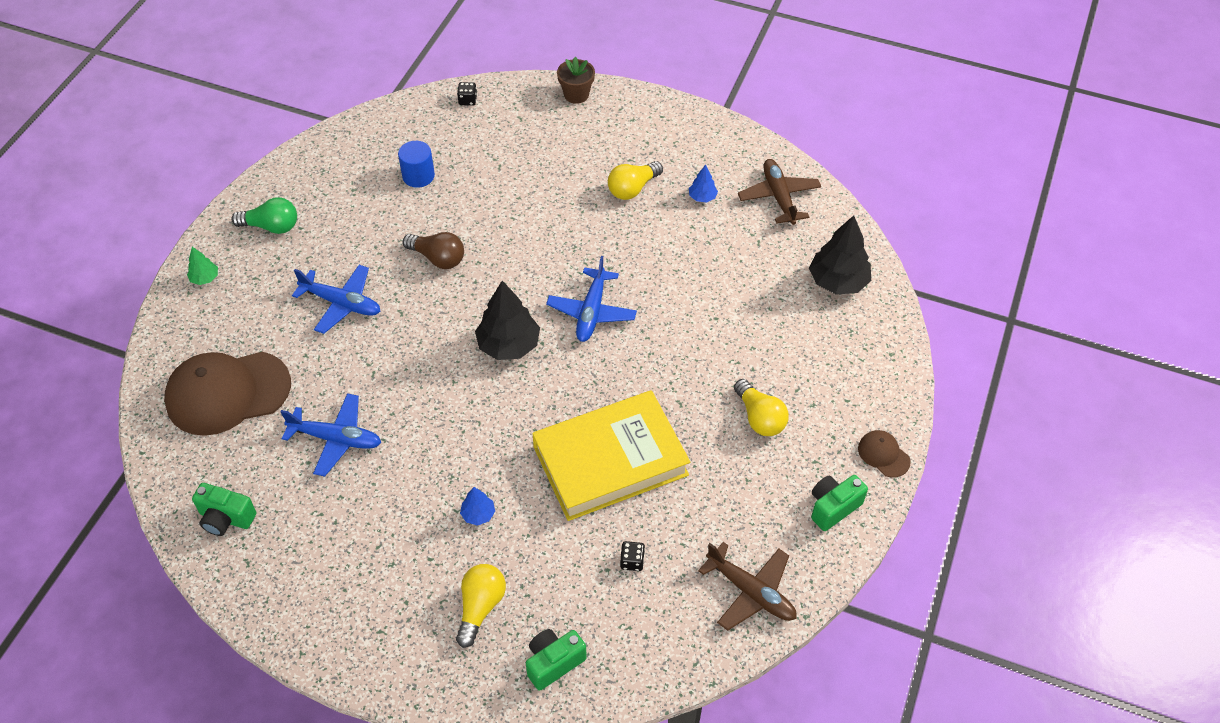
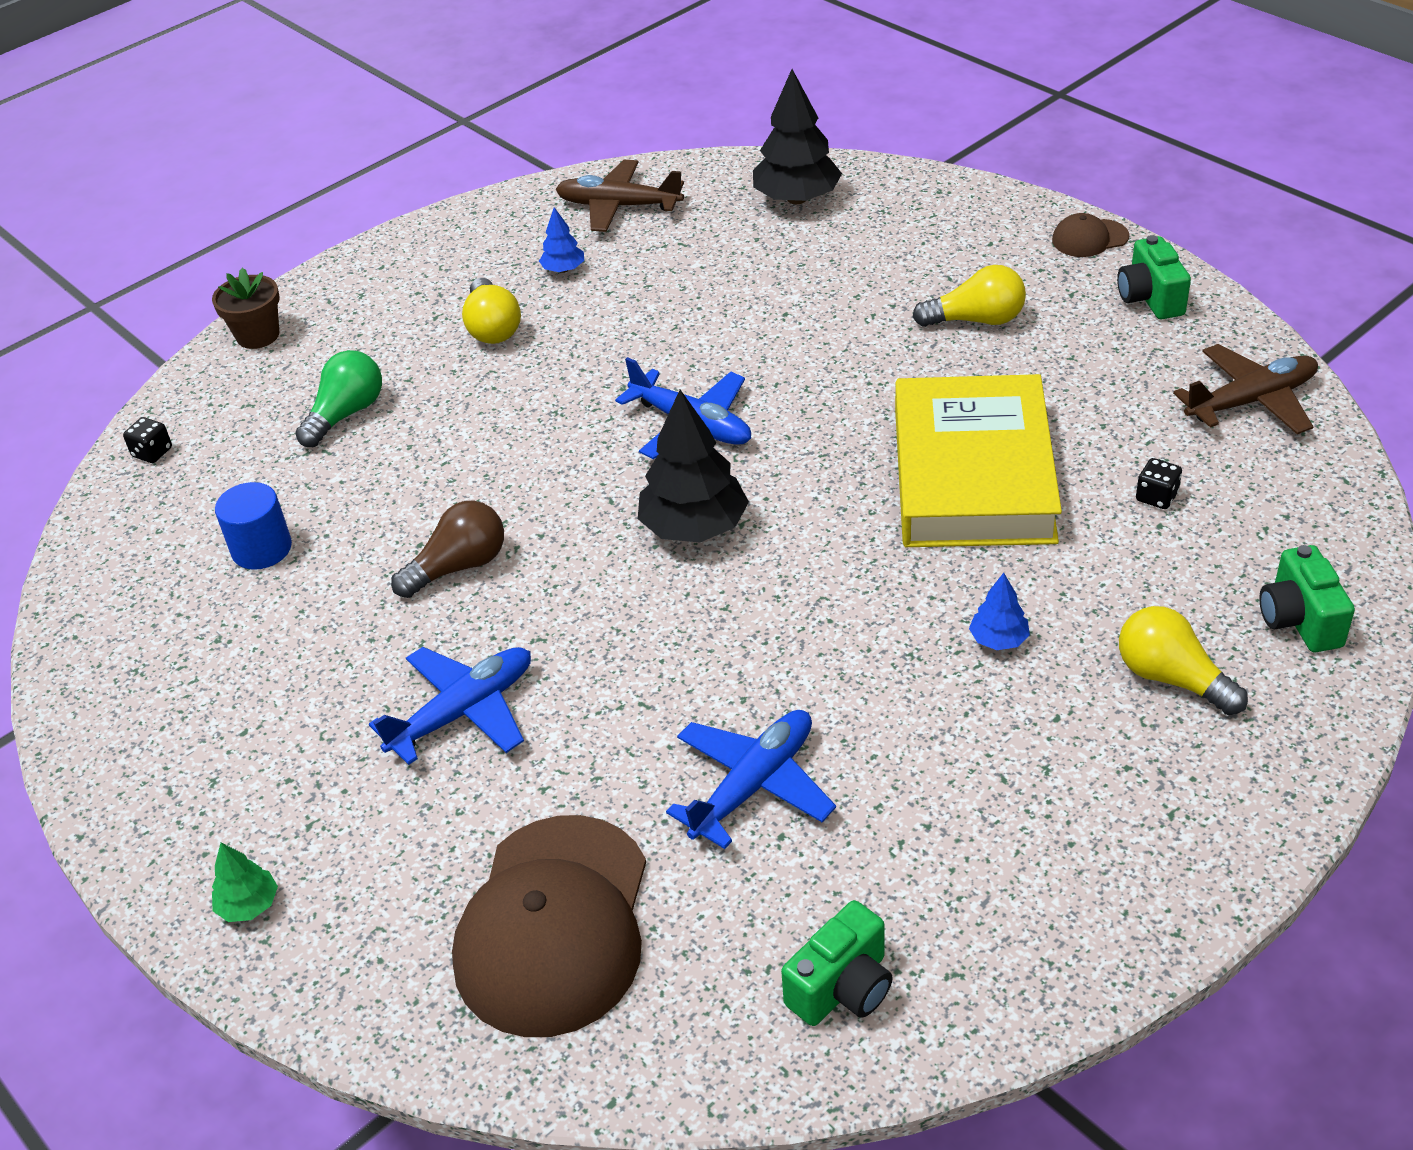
camera: 60 degrees left, 10 degrees down
(271, 226) = (205, 773): green light bulb -> green light bulb (346, 414)

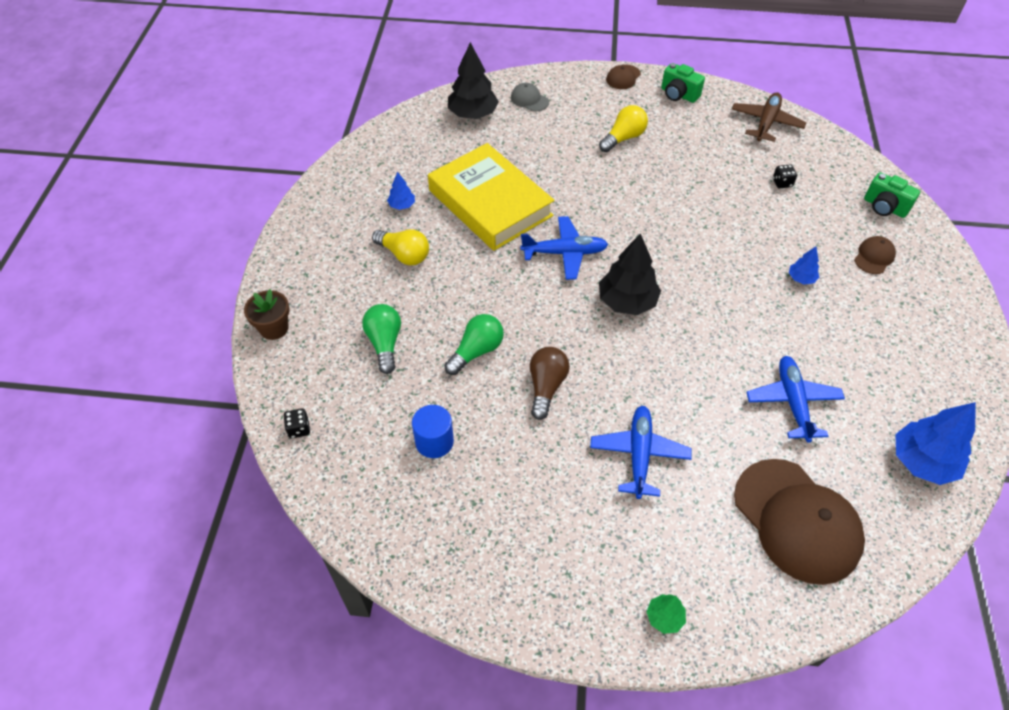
camera: 45 degrees left, 10 degrees up
(432, 480) = (476, 351): none -> green light bulb
(618, 206) = (388, 158): brown plane -> none
(842, 987) = (922, 462): green camera -> blue tree
(902, 212) = (529, 99): none -> grey cap
(973, 474) = (706, 211): yellow book -> yellow book (490, 203)
(1172, 678) = (874, 257): yellow light bulb -> brown cap

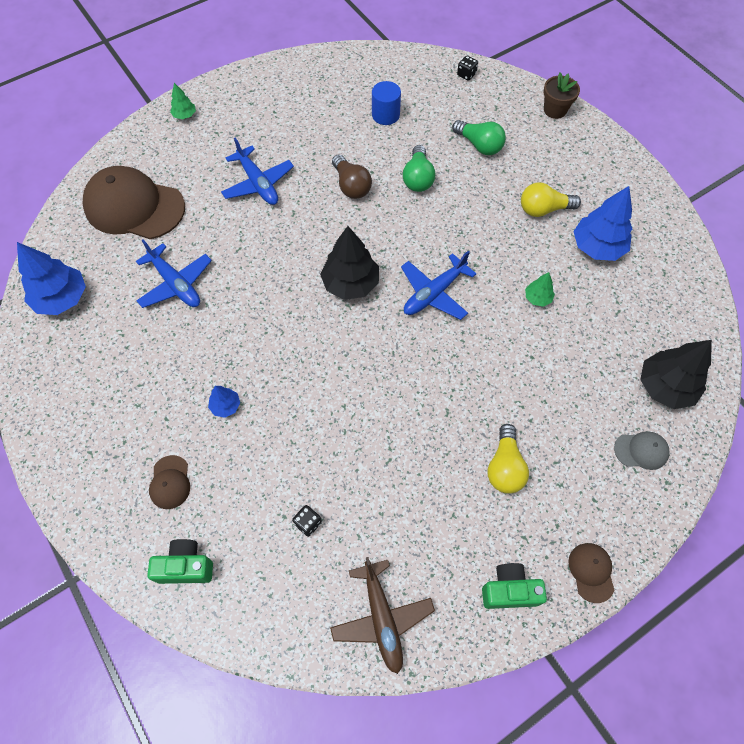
camera: 140 degrees right, 10 degrees up
(402, 205) = (597, 247): blue tree -> blue tree, size x2.01
(490, 203) = (537, 298): yellow book -> green tree

